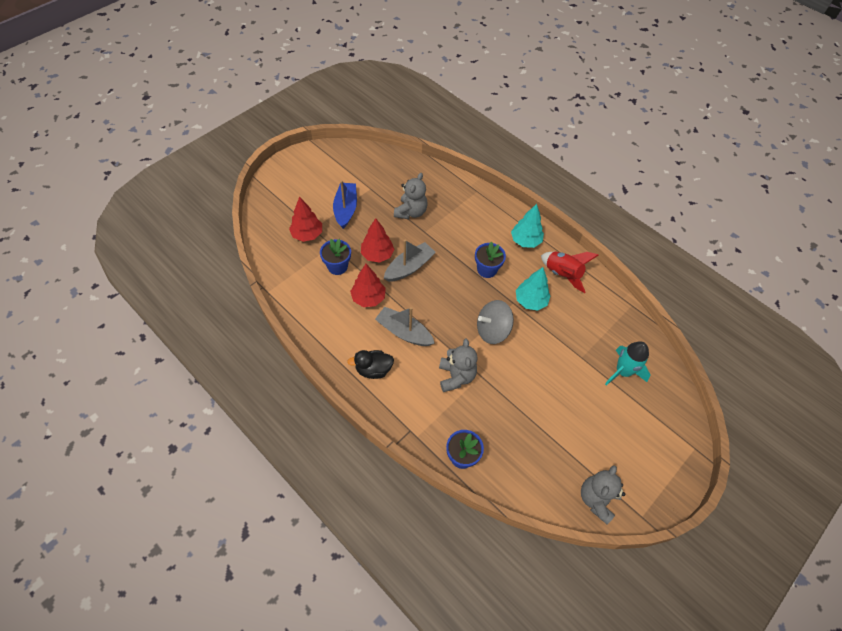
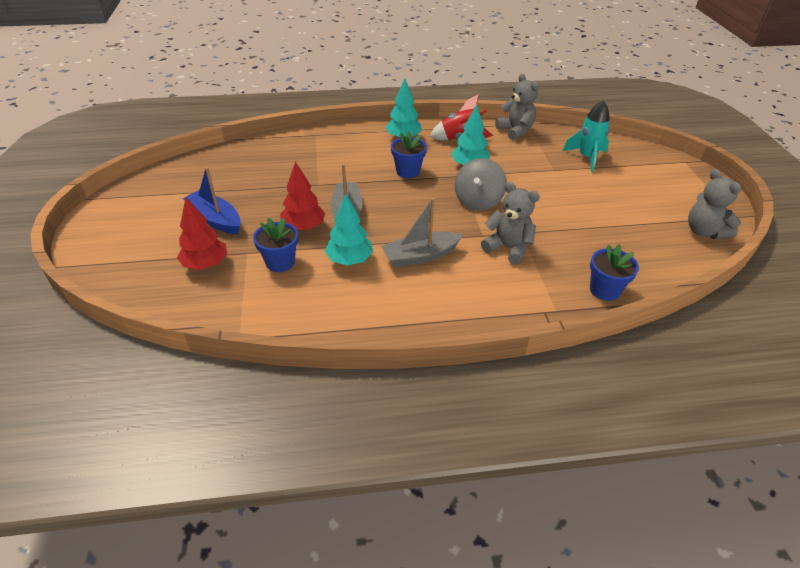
camera: 50 degrees left, 15 degrees down
(368, 298) = (349, 260): red tree -> turquoise tree
(373, 370) = (444, 302): black duck -> none
(411, 212) = (283, 181): grey teddy bear -> grey teddy bear (515, 130)

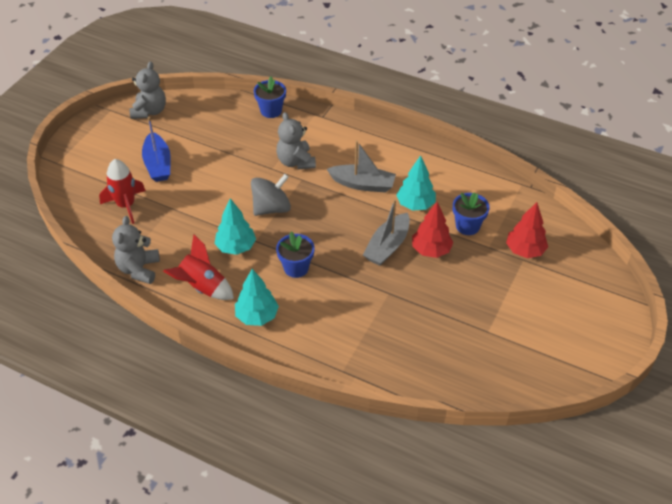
camera: 145 degrees left, 5 degrees up
(215, 219) = (501, 293): blue boat -> blue boat (158, 164)
(586, 158) = (126, 205): turquoise rocket -> red rocket

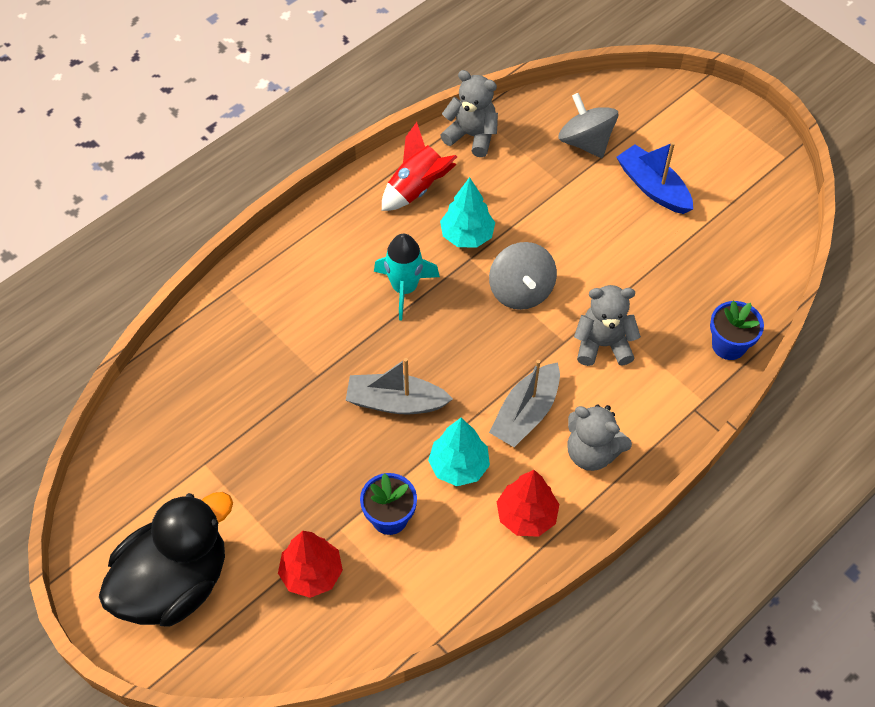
camera: 110 degrees right, 10 degrees up
(126, 205) = (585, 142): red rocket -> grey spinning top
(149, 111) = (770, 199): grey teddy bear -> grey teddy bear (592, 452)
(158, 164) = (653, 187): blue boat -> blue boat turned 45 degrees clockwise
(257, 316) = (348, 229): turquoise tree -> none
(296, 268) = (404, 288): blue flower pot -> turquoise rocket
(387, 246) = (396, 402): grey boat -> grey boat turned 45 degrees counterclockwise
(431, 250) = (366, 452): red tree -> red tree (526, 516)
(575, 315) = (174, 583): none -> black duck

